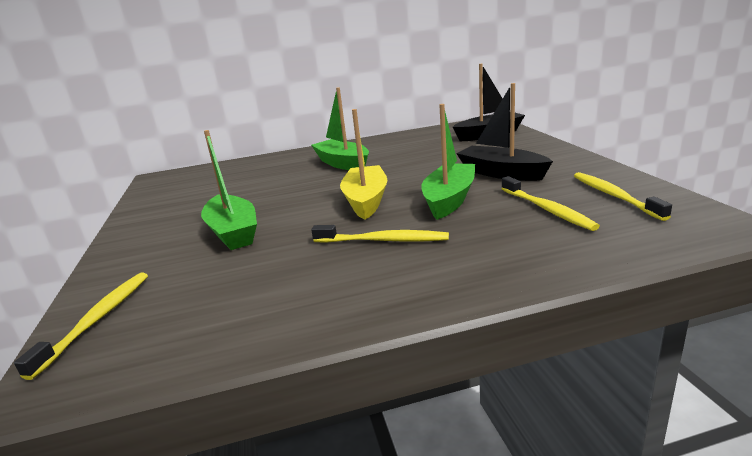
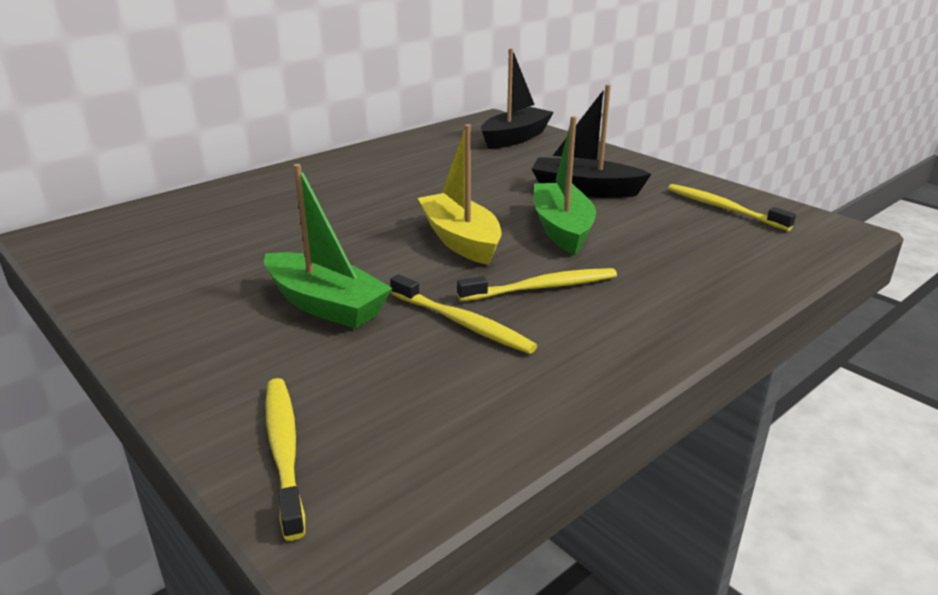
camera: 30 degrees left, 5 degrees up
(343, 163) = (362, 190): green boat -> none
(546, 209) = (675, 230): yellow toothbrush -> yellow toothbrush (462, 323)

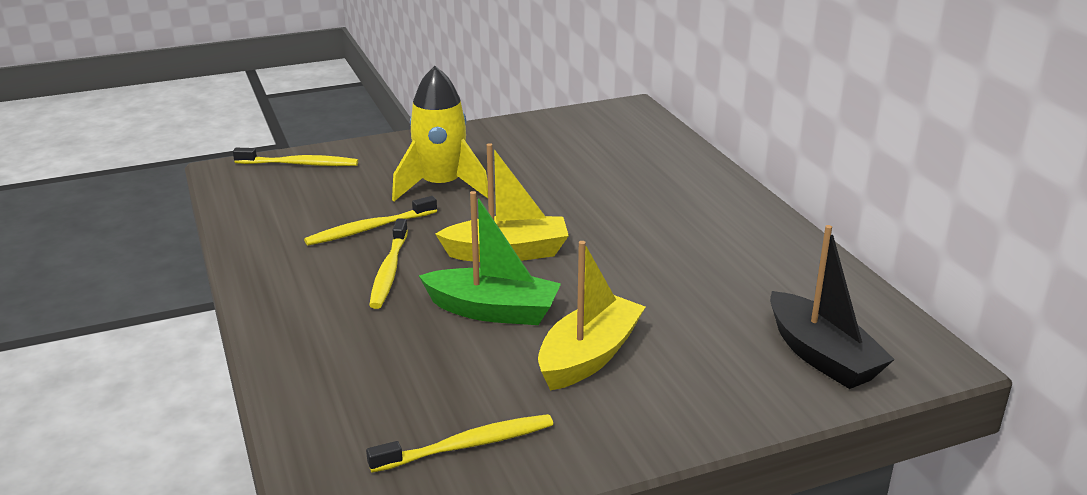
camera: 110 degrees right, 0 degrees up
(325, 305) = (441, 186): green boat -> yellow rocket
(585, 190) = (589, 356): black boat -> yellow boat

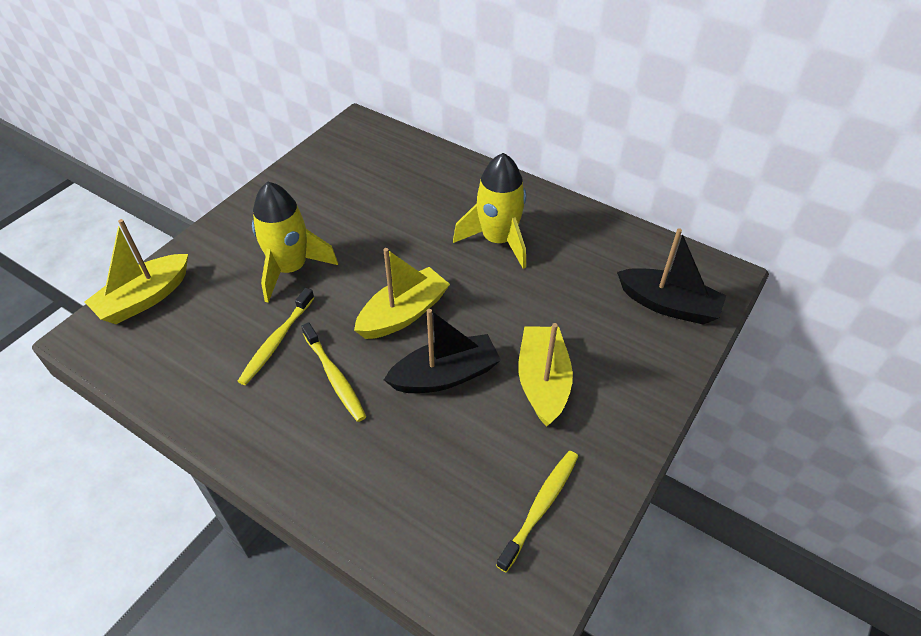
camera: 35 degrees left, 20 degrees up
(299, 164) = (145, 298): yellow toothbrush -> yellow boat
(493, 311) = (445, 375): green boat -> black boat
(675, 235) = (498, 240): none -> yellow rocket

